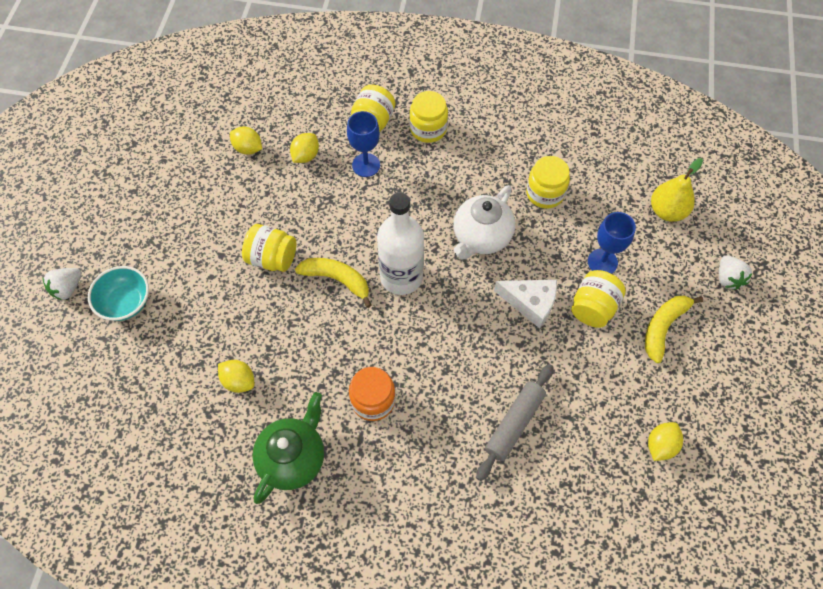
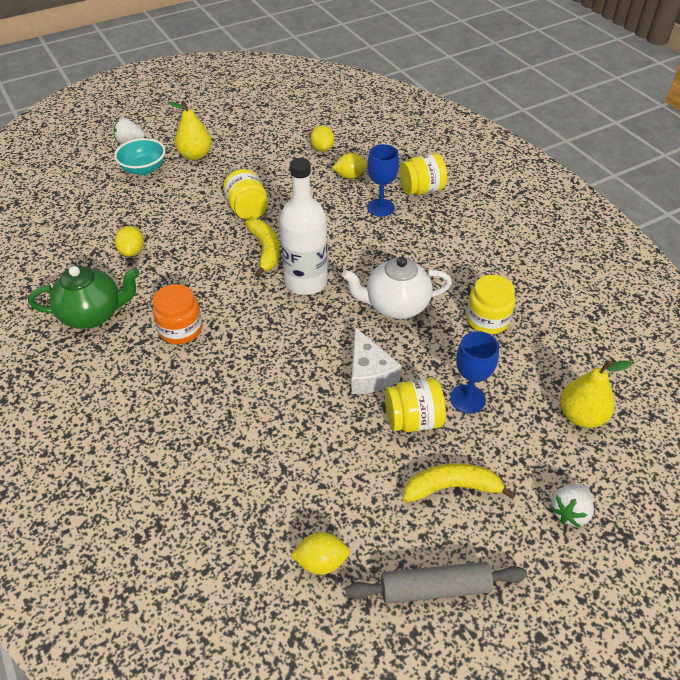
camera: 50 degrees right, 15 degrees down
(151, 248) = (195, 155): none -> yellow pear
(428, 129) = (455, 219): yellow jar -> none
(514, 424) = (241, 431): grey rolling pin -> grey rolling pin (435, 588)

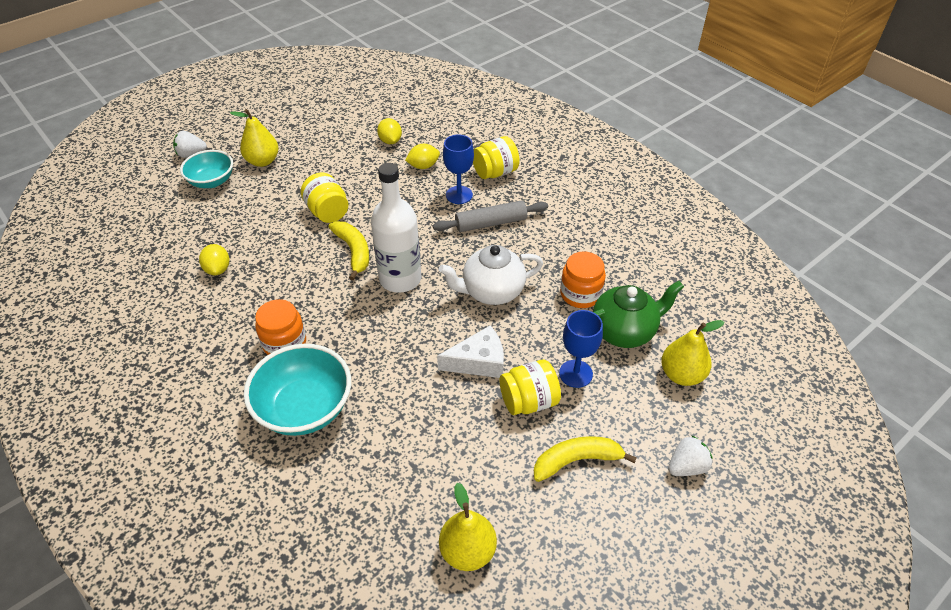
camera: 10 degrees left, 0 degrees up
(93, 314) = (191, 340): green teapot -> green teapot (624, 331)
(187, 394) = (305, 408): none -> turquoise bowl
(321, 561) = (468, 551): yellow lemon -> yellow pear
(369, 373) = (479, 362): white cheese -> white cheese turned 75 degrees counterclockwise
(435, 588) = (578, 558): grey rolling pin -> grey rolling pin (491, 223)
(487, 320) = (580, 294): yellow jar -> orange jar
(569, 512) = (686, 466): white strawberry -> white strawberry turned 150 degrees counterclockwise

